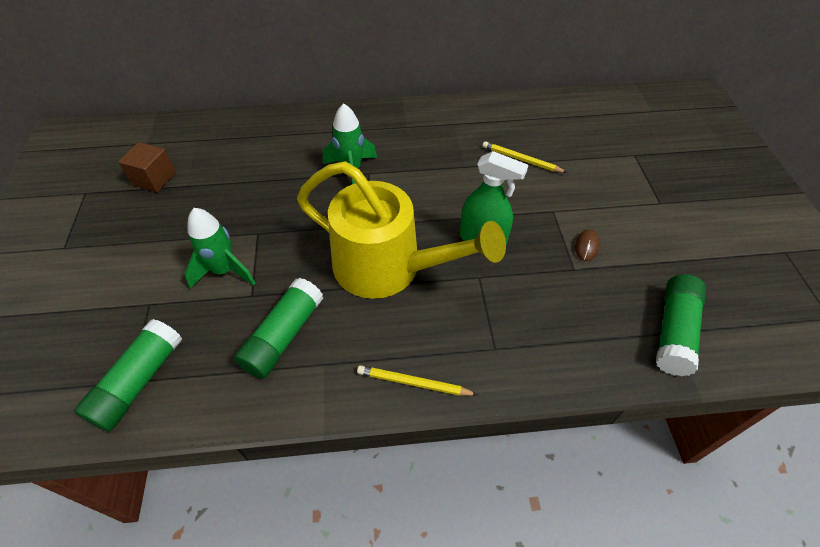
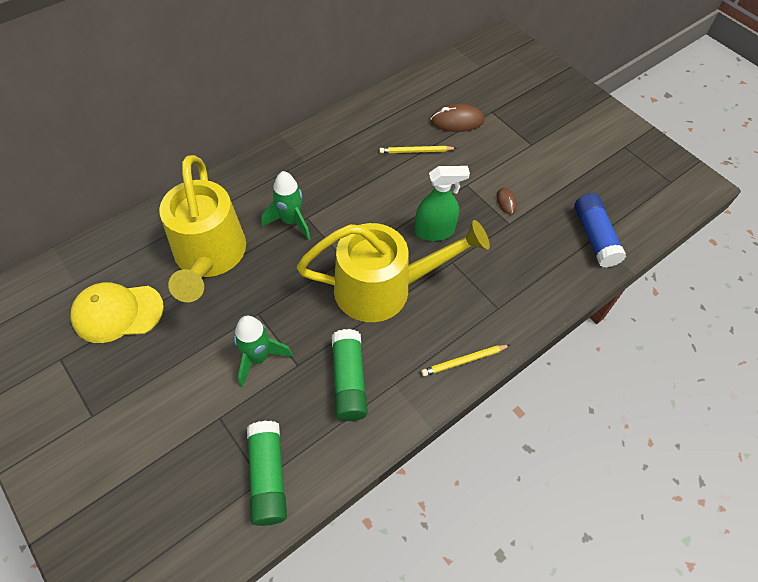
camera: 35 degrees left, 5 degrees up
(154, 178) = (117, 313): brown cube -> yellow cap
(259, 169) = (209, 257): none -> yellow watering can
(587, 149) = (457, 121): none -> brown mouse
(674, 331) = (594, 237): green glue stick -> blue glue stick

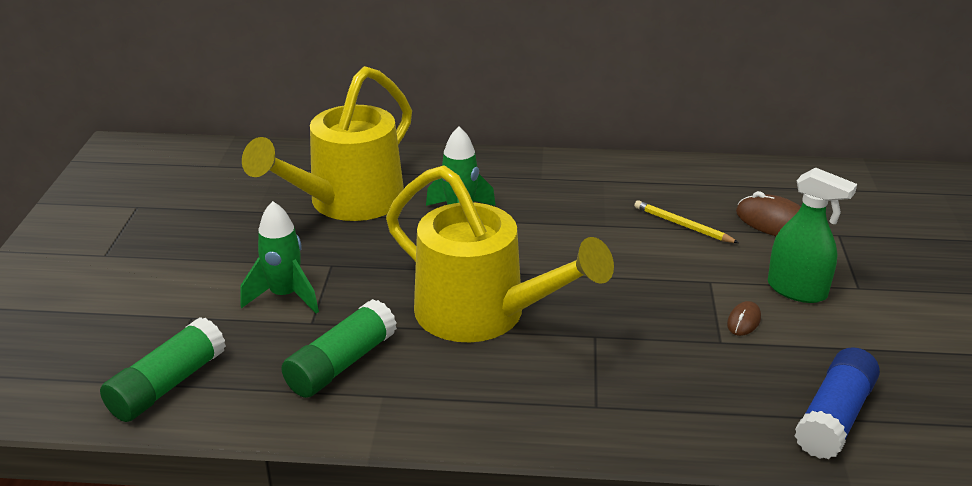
camera: 45 degrees right, 25 degrees down
(117, 313) = (219, 201): yellow cap -> none
(434, 231) = (610, 300): green spray bottle -> green spray bottle (797, 290)
(464, 361) = (487, 426): yellow pencil -> none

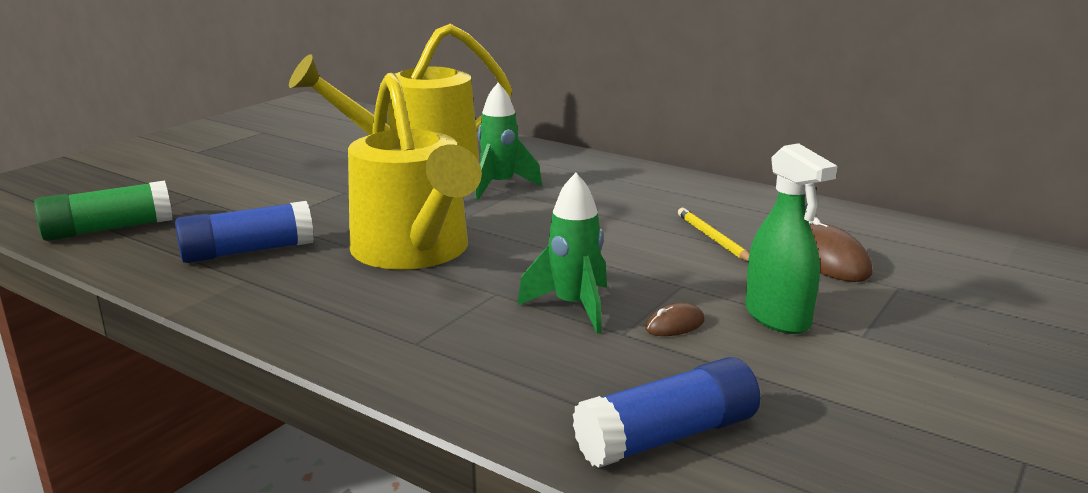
camera: 30 degrees right, 10 degrees down
(285, 296) = (277, 201): green rocket -> green rocket (573, 307)
(341, 364) = (247, 251): green glue stick -> blue glue stick

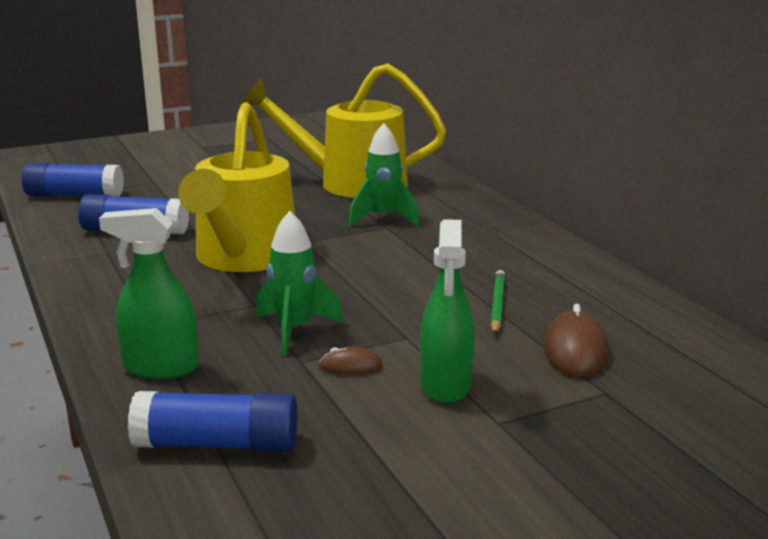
camera: 30 degrees right, 0 degrees up
(108, 229) = (74, 195): green glue stick -> blue glue stick
(494, 381) = (160, 368): none -> green spray bottle
(713, 239) = (497, 305): yellow pencil -> green pencil

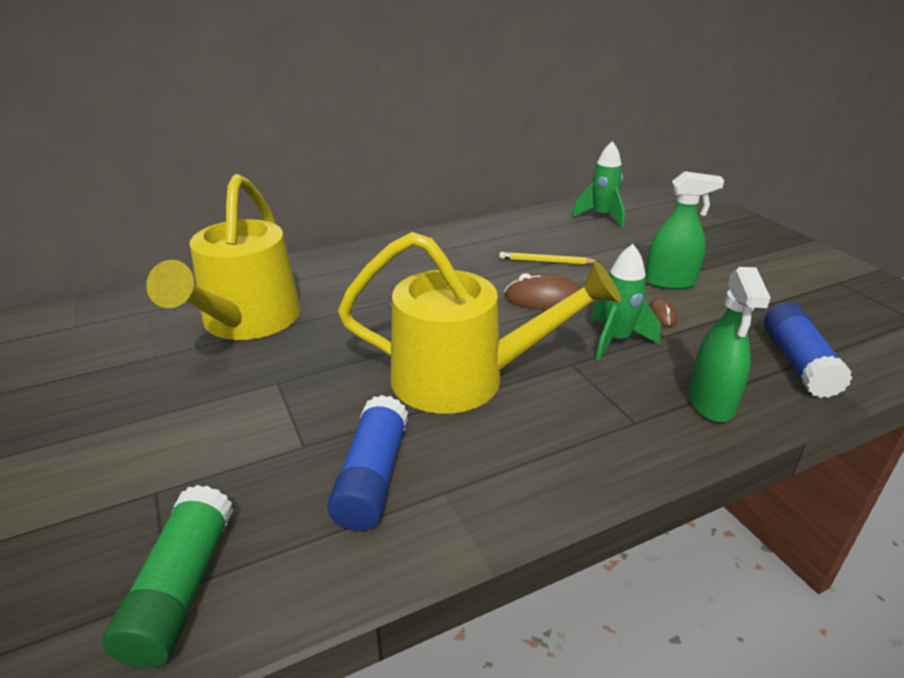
camera: 90 degrees left, 10 degrees up
(74, 195) = (181, 588): blue glue stick -> green glue stick
(383, 219) = (364, 303): green rocket -> green rocket (601, 216)
(497, 305) = (546, 261): green pencil -> yellow pencil
(575, 350) = (605, 243): brown mouse -> brown mouse (544, 299)

